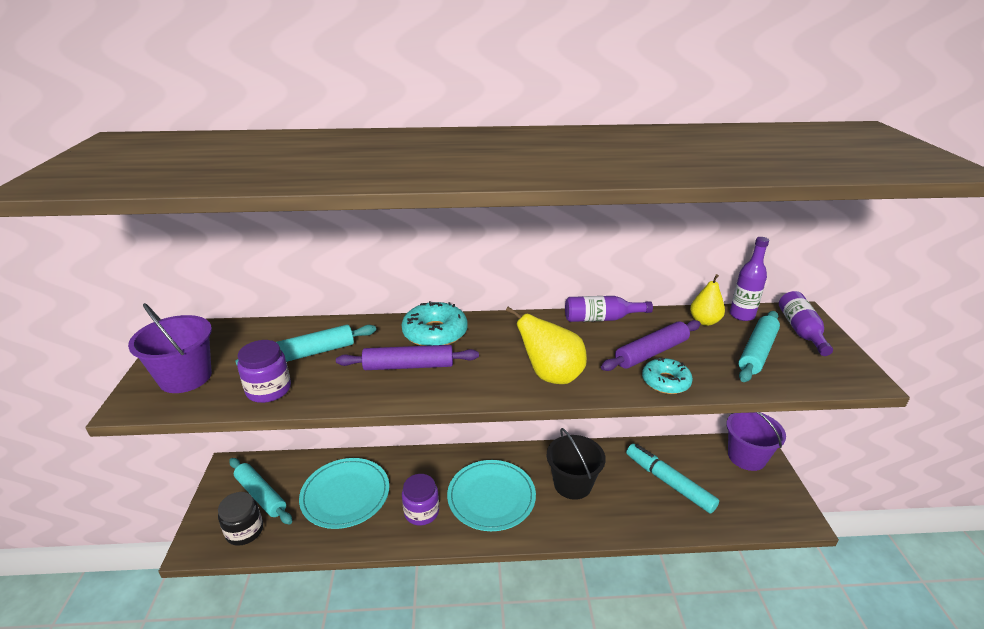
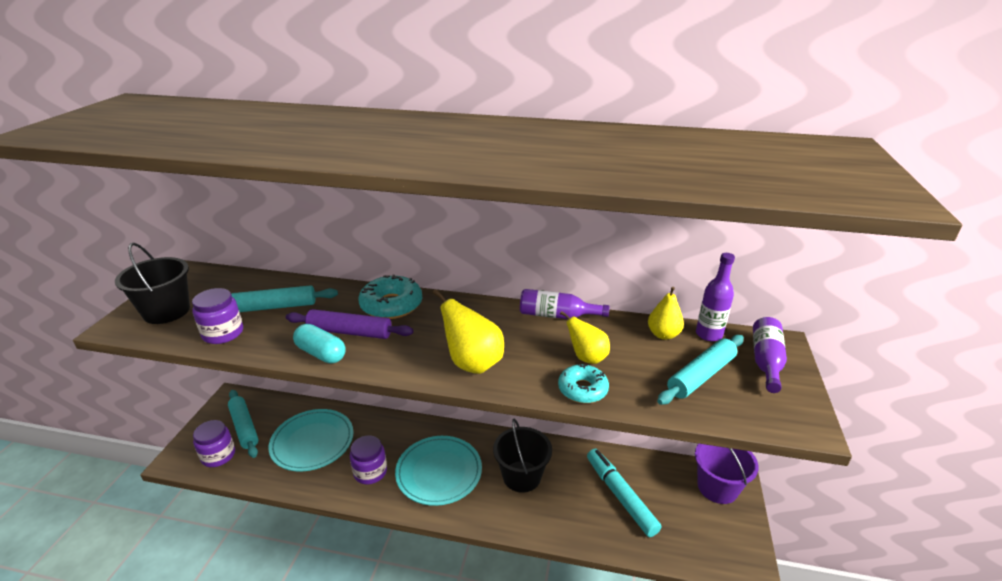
camera: 15 degrees right, 0 degrees up
(185, 377) = (166, 311): purple bucket -> black bucket
(244, 531) = (218, 455): black jar -> purple jar
(392, 392) = (321, 353): none -> turquoise capsule
(651, 352) = (586, 358): purple rolling pin -> yellow pear

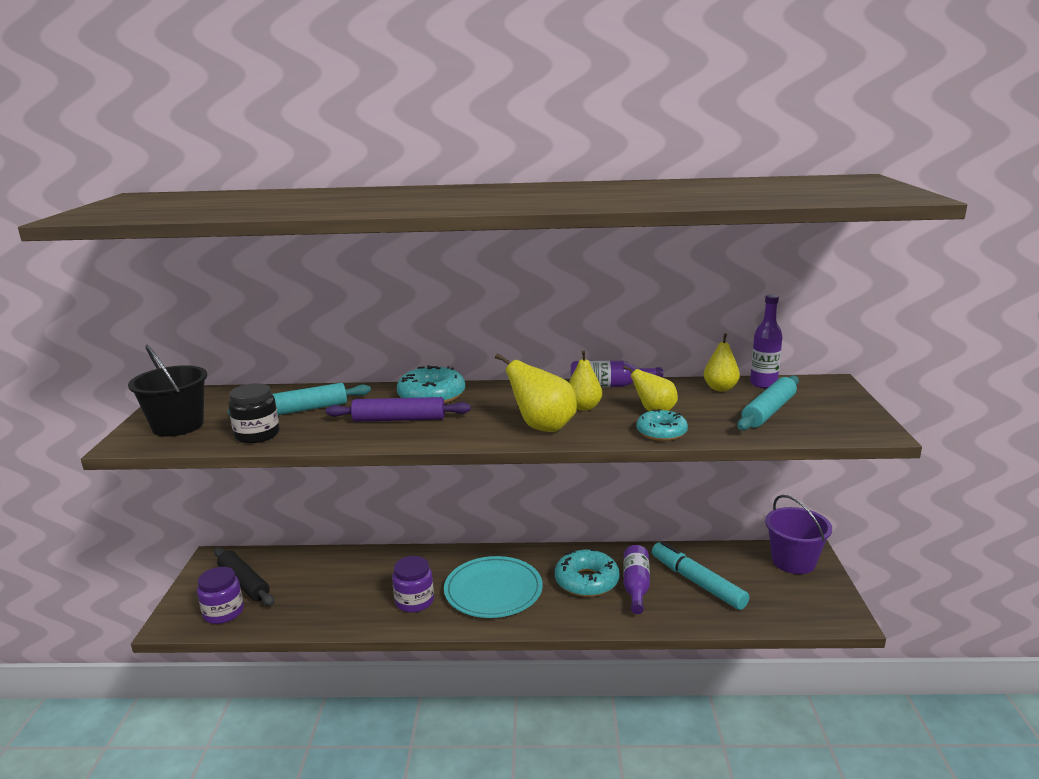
camera: 10 degrees left, 10 degrees down
(223, 333) = (257, 435): purple jar -> black jar
(244, 427) = (244, 583): turquoise rolling pin -> black rolling pin
(312, 442) = (334, 585): turquoise plate -> none
(321, 353) = (378, 437): turquoise capsule -> none
(521, 341) = (583, 407): none -> yellow pear
(521, 476) = (586, 581): black bucket -> turquoise donut
(766, 361) = (824, 396): purple bottle -> purple bottle (636, 586)

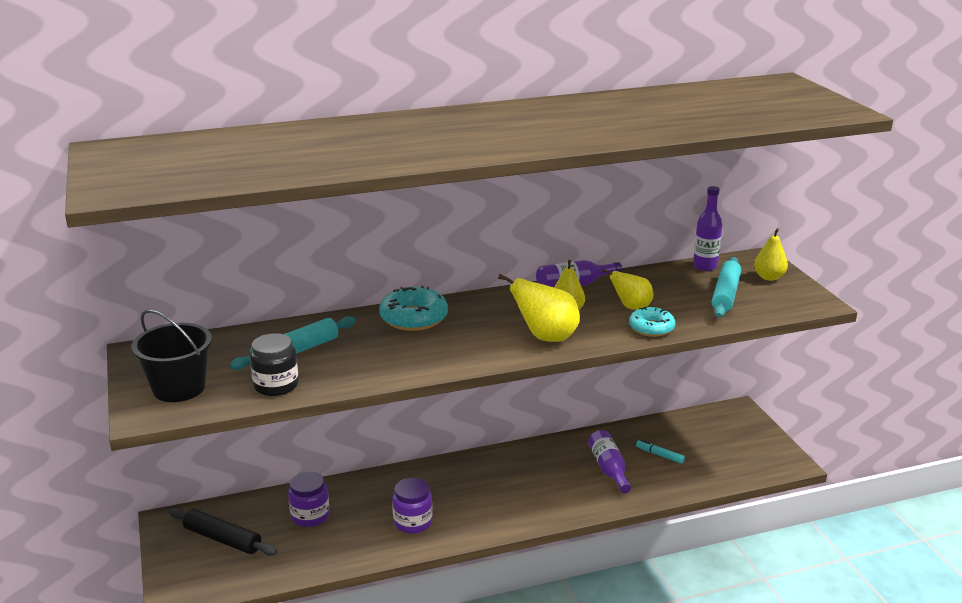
camera: 20 degrees left, 5 degrees up
(223, 612) = (223, 572): purple jar -> purple jar (310, 516)
(399, 419) = (404, 348): purple rolling pin -> none
(493, 590) = (482, 497): turquoise plate -> none
(586, 581) = (563, 472): turquoise donut -> none
(697, 583) = (660, 455): turquoise marker -> turquoise marker, size x0.48
(720, 388) = (672, 275): yellow pear -> yellow pear (769, 277)
(793, 561) = (730, 421): purple bucket -> none

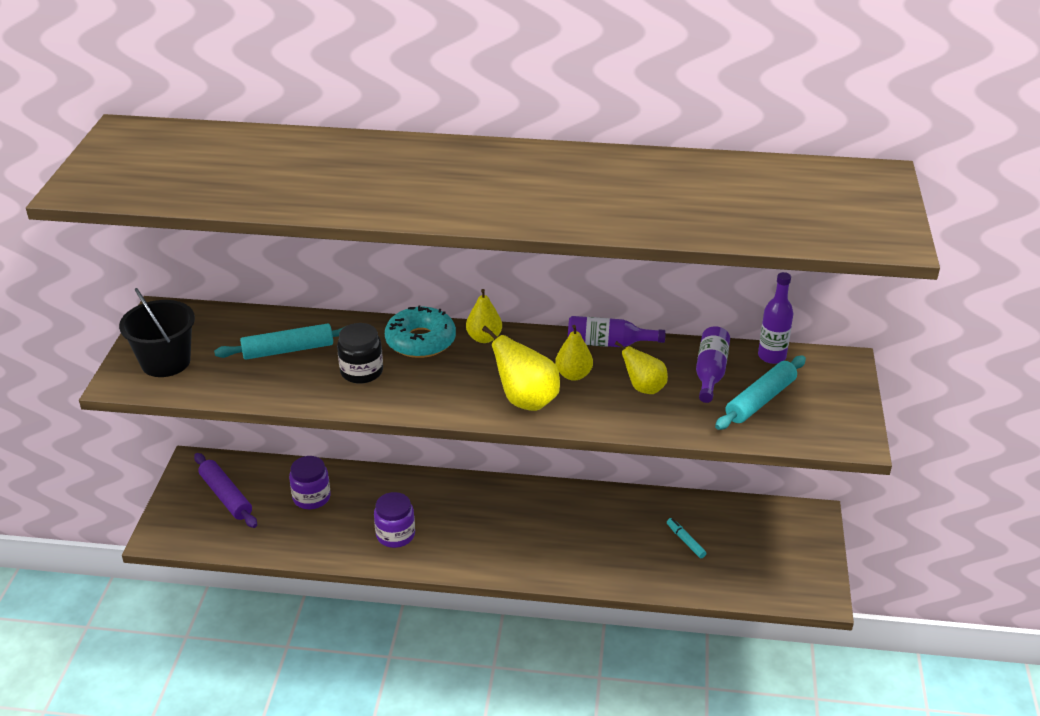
camera: 25 degrees right, 10 degrees up
(222, 539) = (226, 496): black rolling pin -> purple rolling pin
(276, 385) = (244, 383): black jar -> black jar (361, 371)
(609, 469) = (621, 539): purple bottle -> purple bottle (710, 372)
(651, 328) = (642, 420): turquoise donut -> none
(769, 277) = (831, 391): yellow pear -> yellow pear (484, 338)

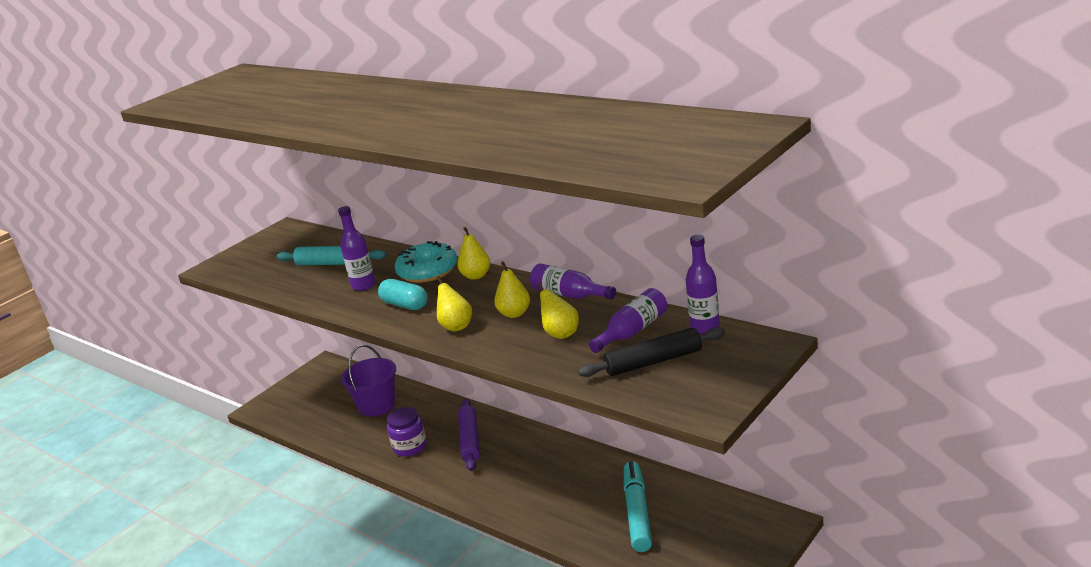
camera: 35 degrees right, 10 degrees down
(166, 362) = (251, 259): black bucket -> none
(226, 496) = (323, 391): purple rolling pin -> purple rolling pin (470, 440)
(311, 497) = (377, 405): purple jar -> purple bucket
(361, 371) = (363, 285): black jar -> purple bottle
(440, 386) = (405, 305): none -> turquoise capsule
(526, 401) = (456, 326): yellow pear -> yellow pear, size x0.66
(685, 541) = (637, 513): turquoise marker -> turquoise marker, size x2.10
(760, 400) = (653, 361): turquoise rolling pin -> black rolling pin

